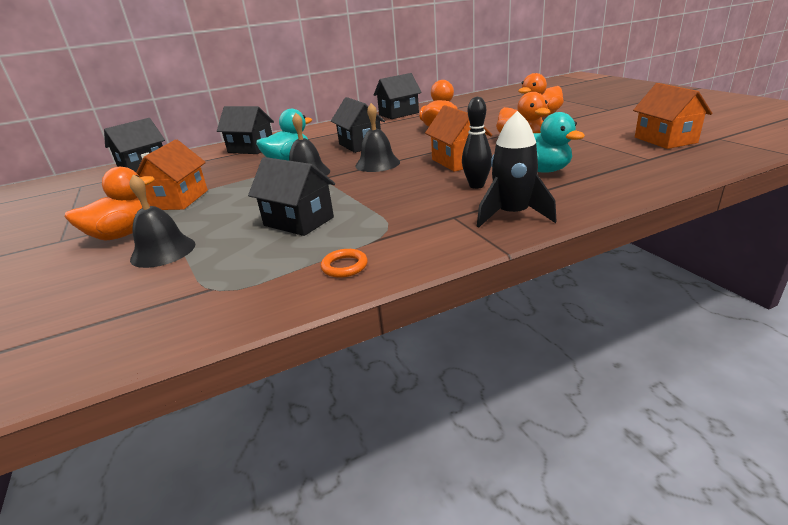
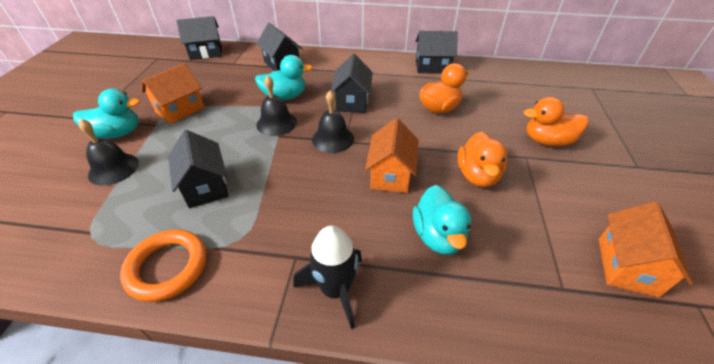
camera: 30 degrees right, 15 degrees up
(123, 234) = (118, 133): orange duck -> turquoise duck
(344, 266) = (167, 267): orange ring -> orange ring, size x2.01
(476, 186) = (361, 223): black bowling pin -> none

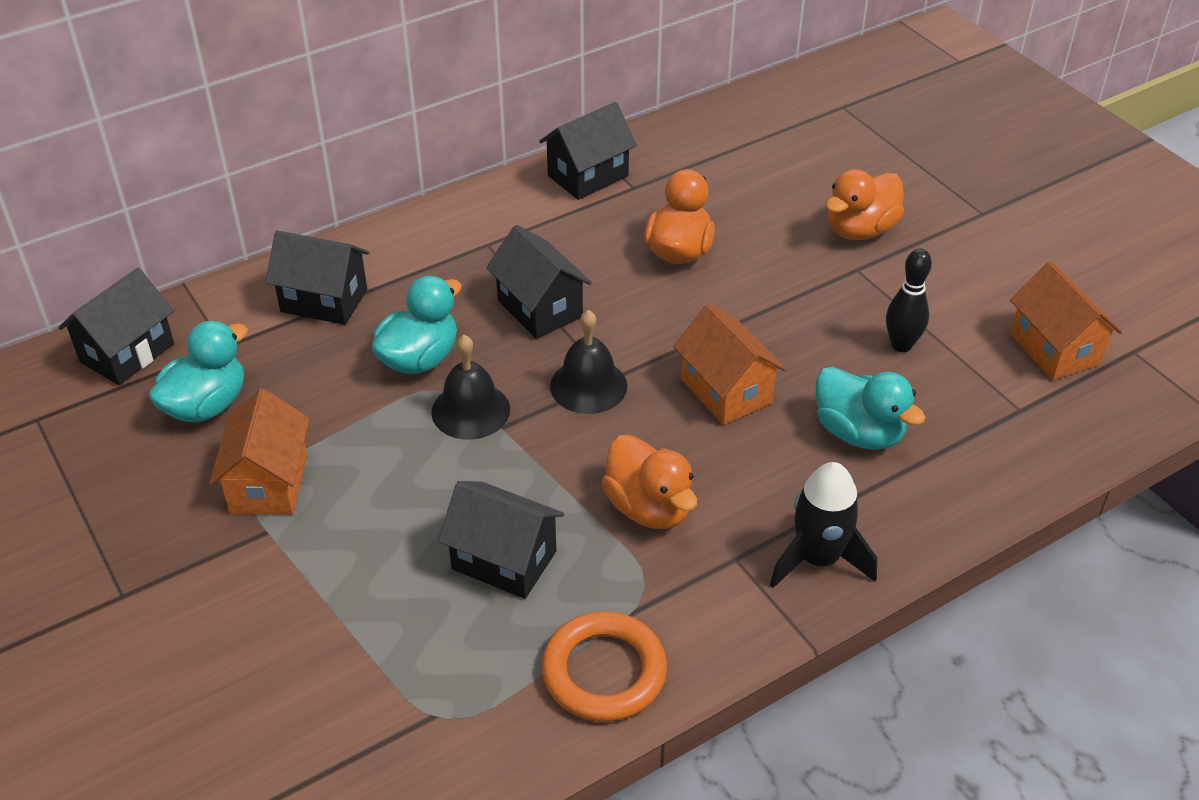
camera: 40 degrees left, 0 degrees up
(113, 169) = (319, 630): black bell -> none
(118, 133) = (225, 583): turquoise duck -> turquoise duck (206, 405)
(477, 176) = (827, 329): orange duck -> orange duck (649, 508)
(514, 206) = (901, 345): none -> black bowling pin

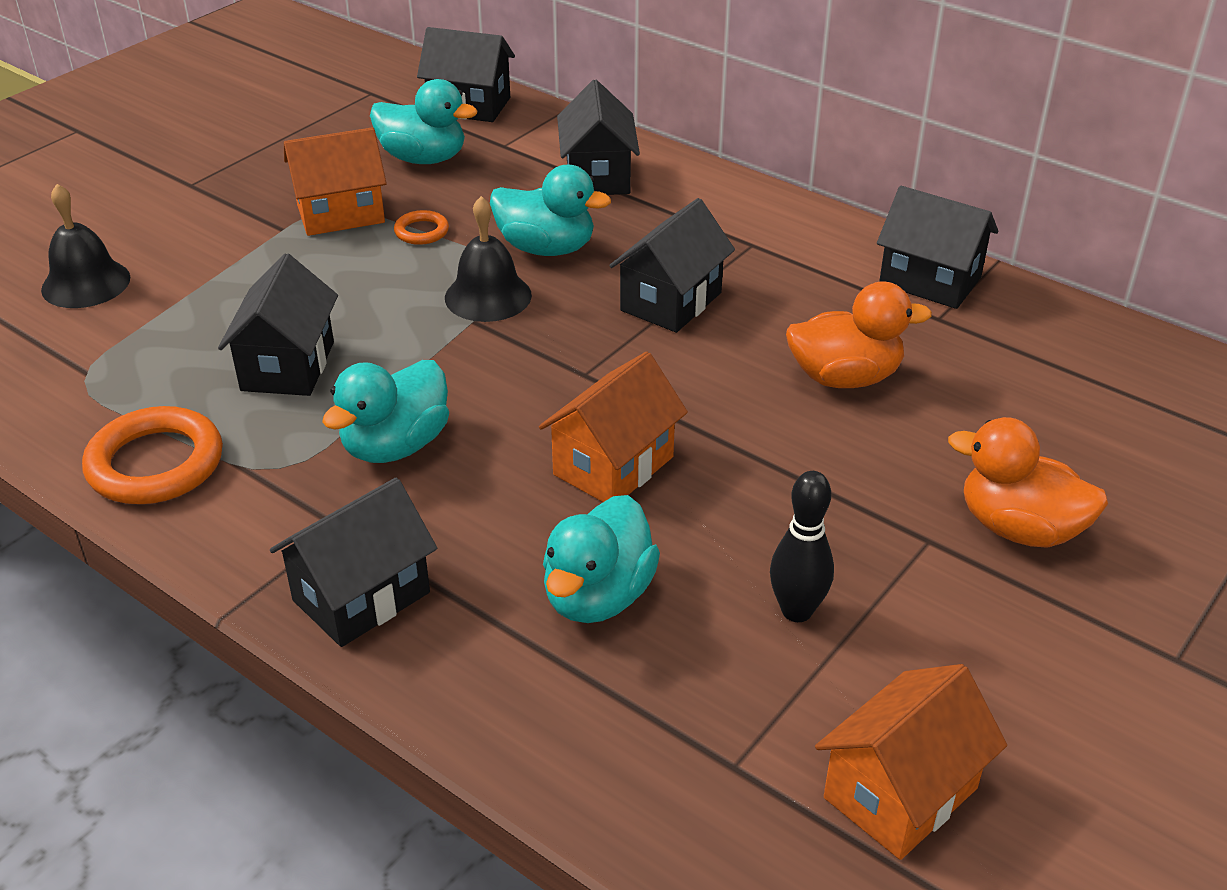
camera: 70 degrees right, 5 degrees down
(339, 432) = (421, 231): none -> orange ring
(588, 386) = (566, 362): black bell -> black bell (86, 283)
(649, 508) = (395, 445): orange duck -> turquoise duck
(818, 559) = (361, 596): black rocket -> black house

